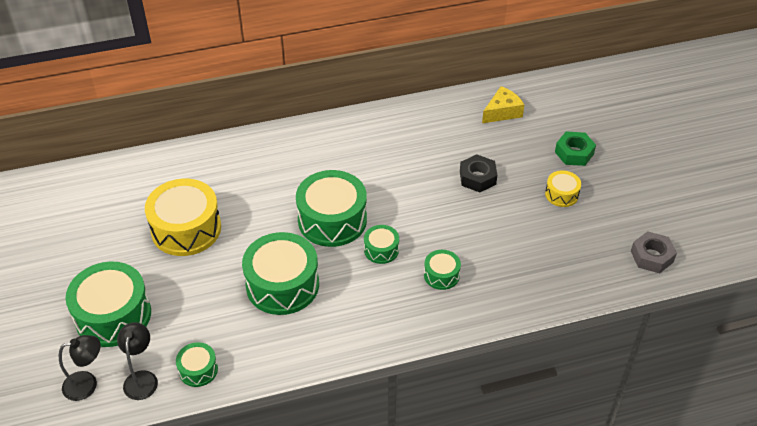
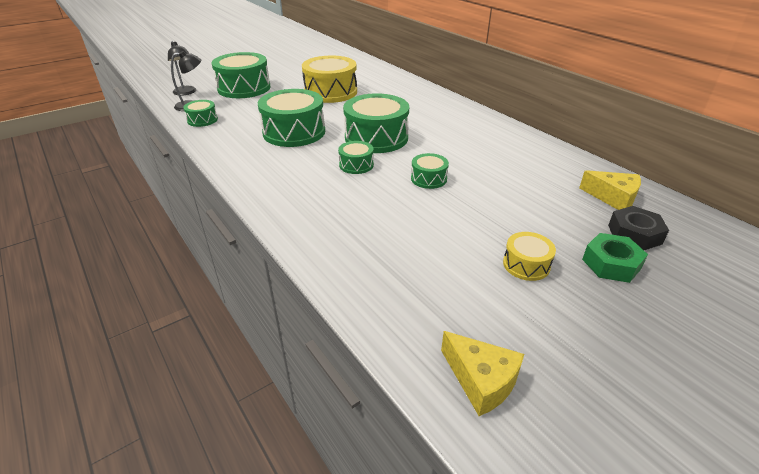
camera: 70 degrees right, 10 degrees down
(441, 275) = (342, 201): green drum -> green drum (428, 179)
(477, 178) = (494, 199): black nut -> black nut (634, 234)
(651, 256) = (481, 380): grey nut -> yellow cheese

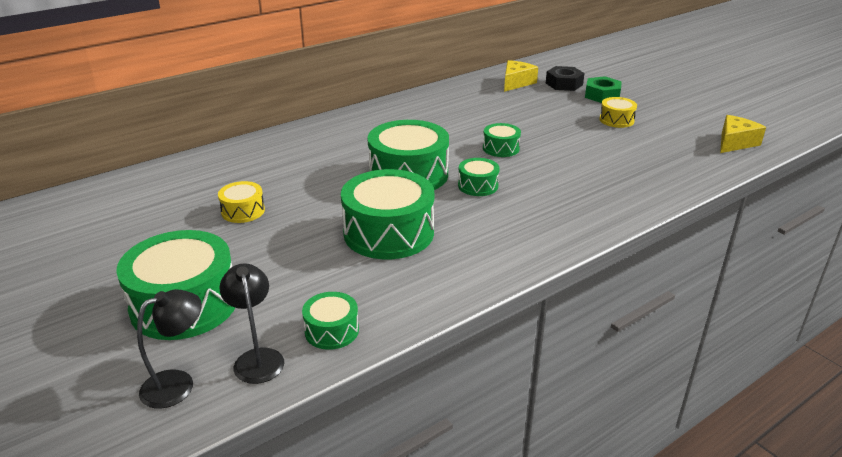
camera: 90 degrees left, 5 degrees down
(331, 92) = (243, 211): yellow drum -> yellow drum, size x0.49

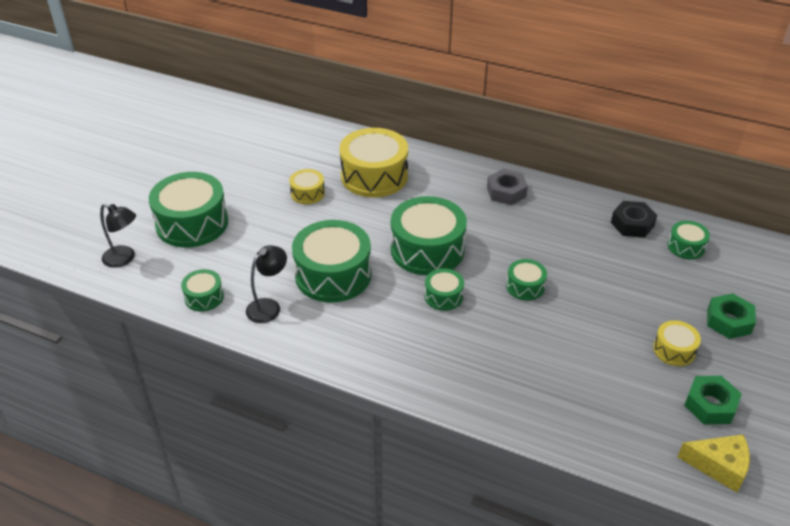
camera: 60 degrees right, 10 degrees up
(257, 358) = (161, 278): black lamp -> black lamp (269, 306)
(270, 168) = (374, 176): none -> yellow drum
(377, 119) = (506, 192): none -> grey nut
(516, 83) = (686, 247): yellow cheese -> green drum
(564, 84) = (725, 282): black nut -> black nut (632, 224)
(677, 127) = (710, 405): none -> green nut

